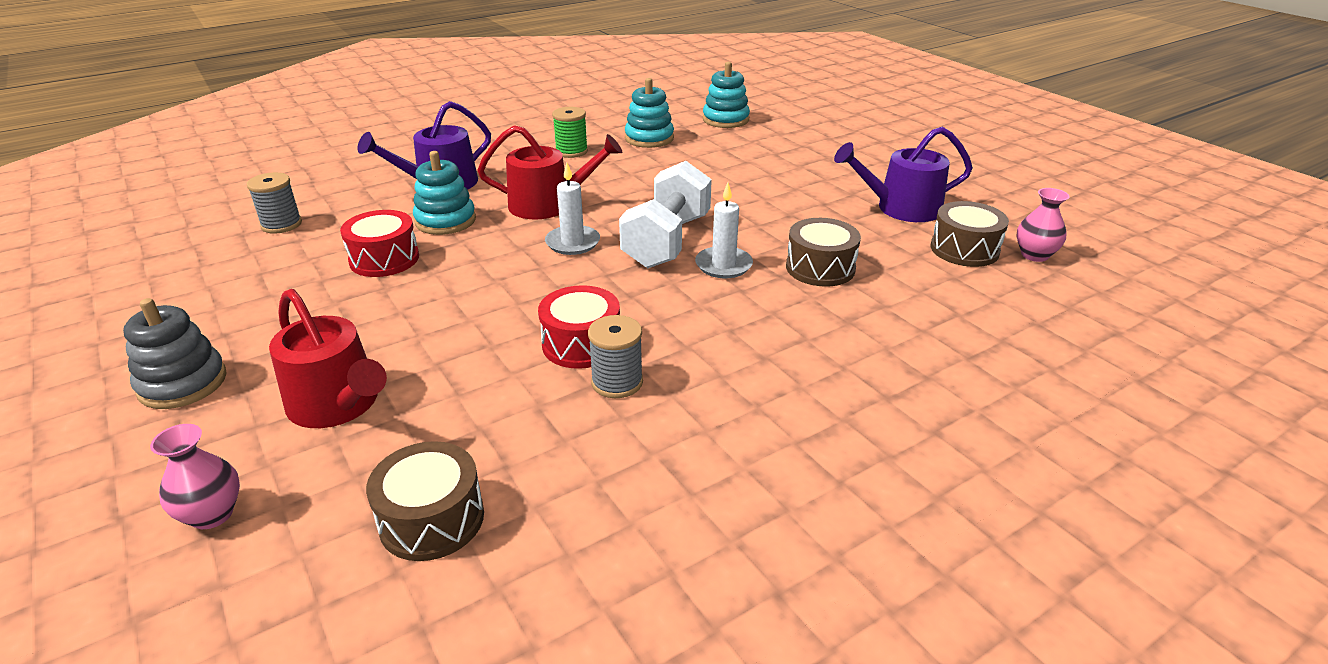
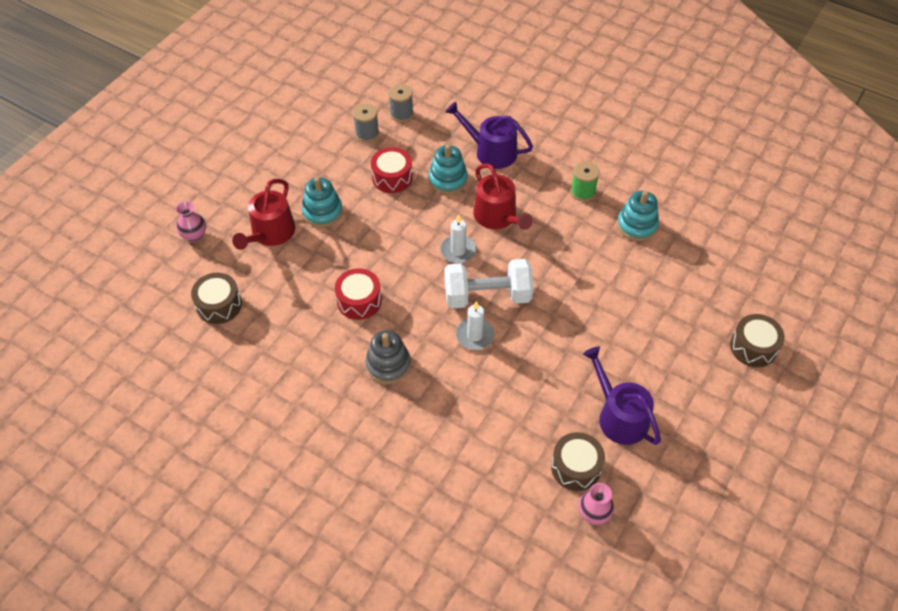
camera: 65 degrees right, 20 degrees up
(182, 383) = (259, 172): grey stacking toy -> grey stacking toy (388, 364)
(617, 382) = (335, 329): grey spool -> grey spool (367, 133)
(725, 120) = (709, 258): turquoise stacking toy -> turquoise stacking toy (322, 212)
(820, 268) = (500, 387): brown drum -> brown drum (753, 347)

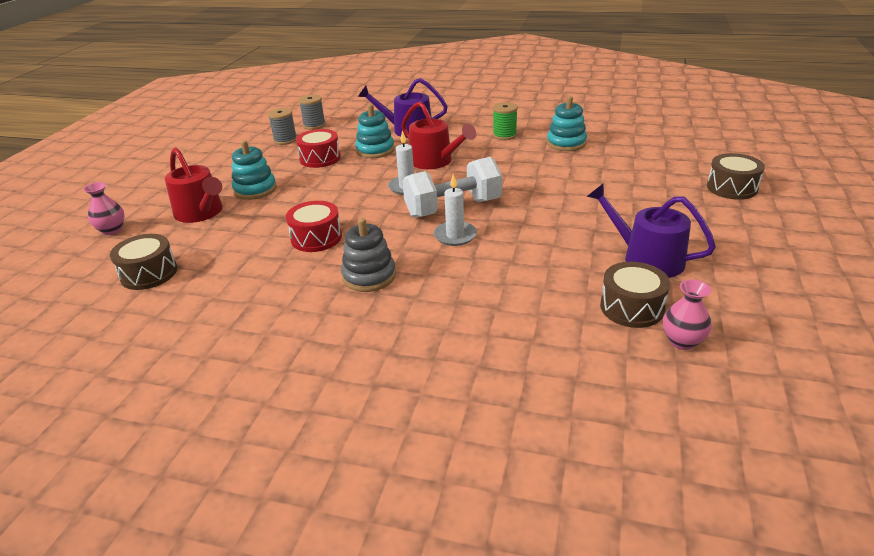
camera: 15 degrees left, 20 degrees down
(270, 233) = (201, 213): red watering can -> red watering can turned 45 degrees counterclockwise

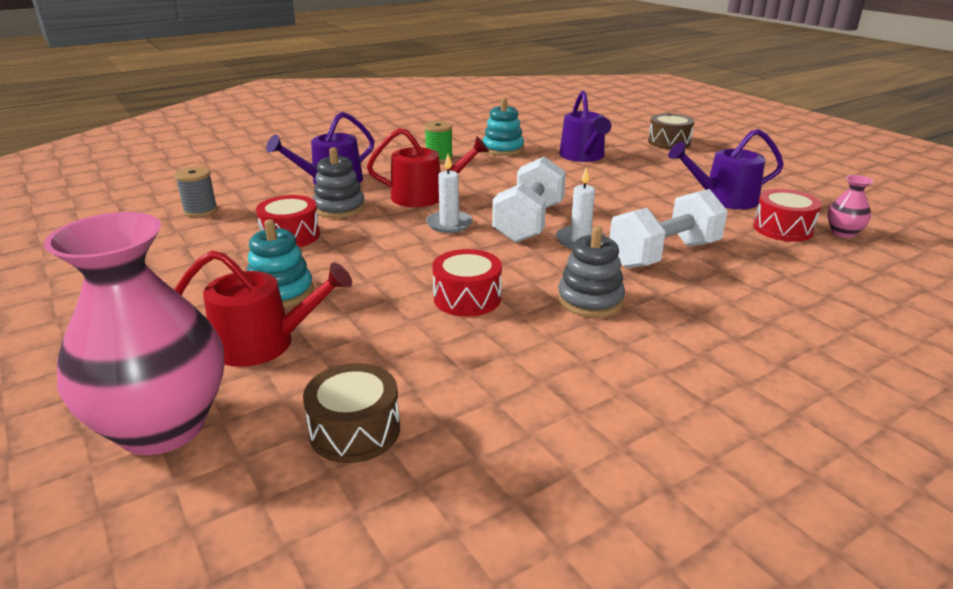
camera: 50 degrees left, 5 degrees down
(112, 230) = (162, 427): pink vase -> pink vase, size x2.39
(285, 140) = (195, 236): grey spool -> none
(375, 150) = (339, 208): turquoise stacking toy -> grey stacking toy
(484, 274) = (664, 255): none -> white dumbbell
(616, 172) = (583, 156): none -> purple watering can
(631, 307) = (782, 229): brown drum -> red drum

